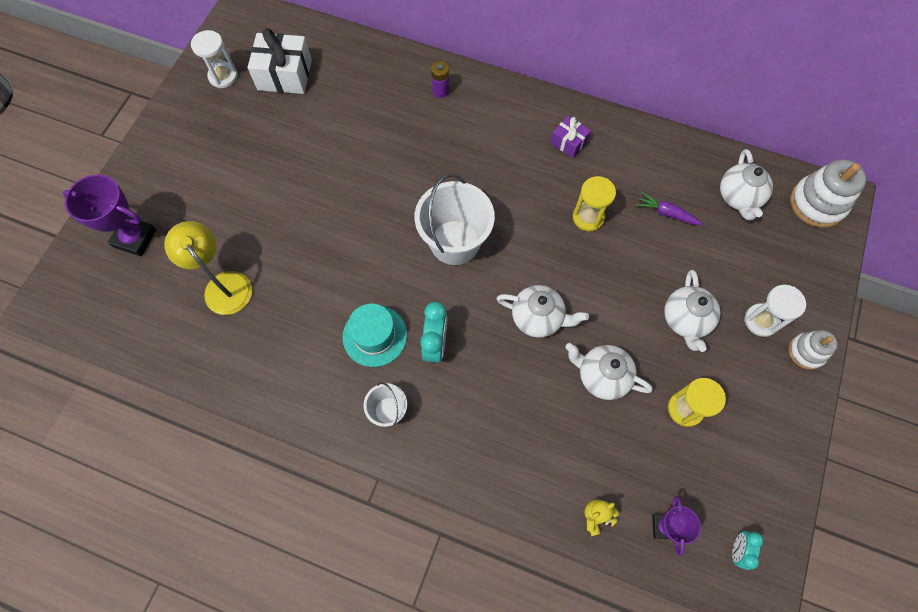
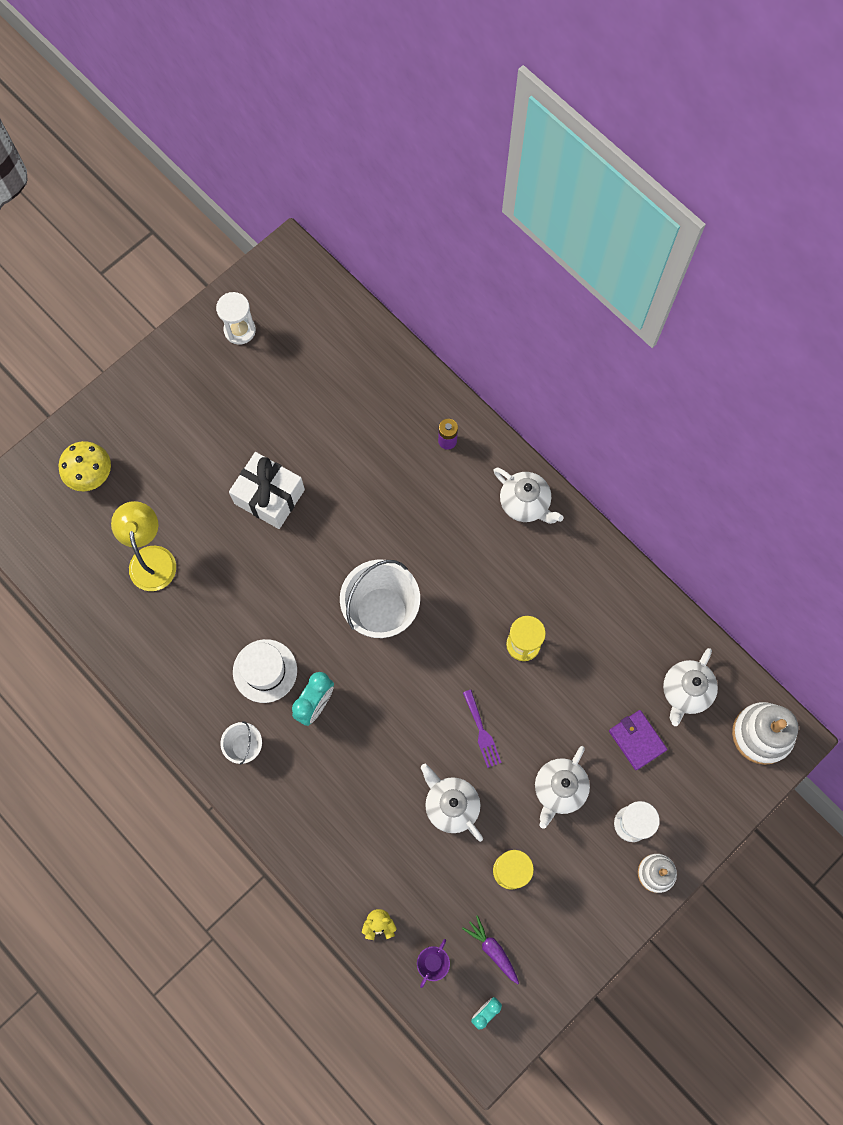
camera: 25 degrees right, 5 degrees up
(135, 238) = (90, 474): purple trophy -> yellow mushroom
(285, 75) = (300, 354): white gift -> white gift (269, 496)
(375, 336) = (265, 671): turquoise hat -> white hat
(538, 318) = (421, 723): white teapot -> white teapot (525, 504)
(568, 142) = (547, 555): purple gift -> none
(593, 302) = (482, 732): none -> purple fork
(666, 213) = (602, 675): purple carrot -> purple carrot (492, 949)
(724, 251) = (637, 740): none -> purple wallet

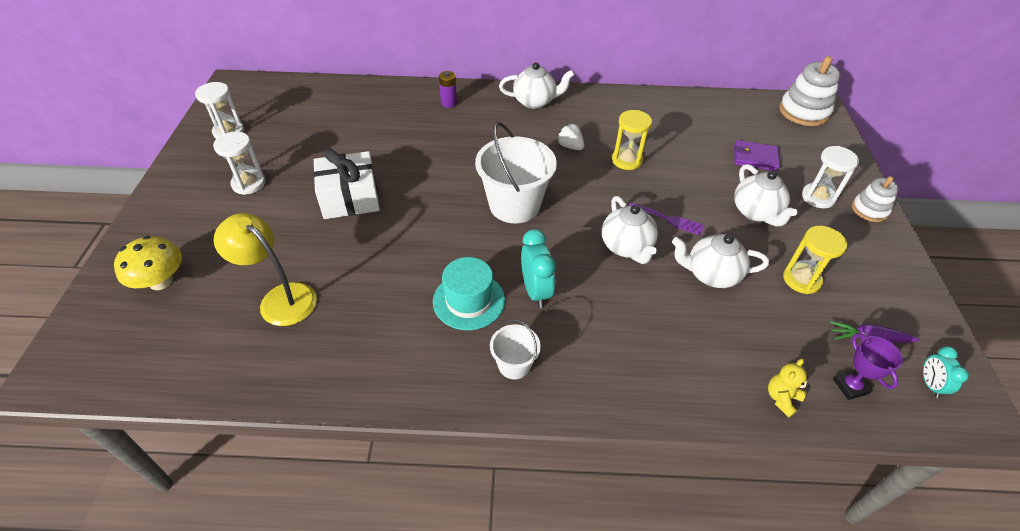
camera: 45 degrees left, 25 degrees down
(211, 414) = (249, 184): none -> white hourglass
(265, 671) = (469, 300): white hat -> turquoise hat
(494, 587) = (570, 146): none -> white strawberry
(685, 692) = (742, 121): white teapot -> white teapot (626, 247)

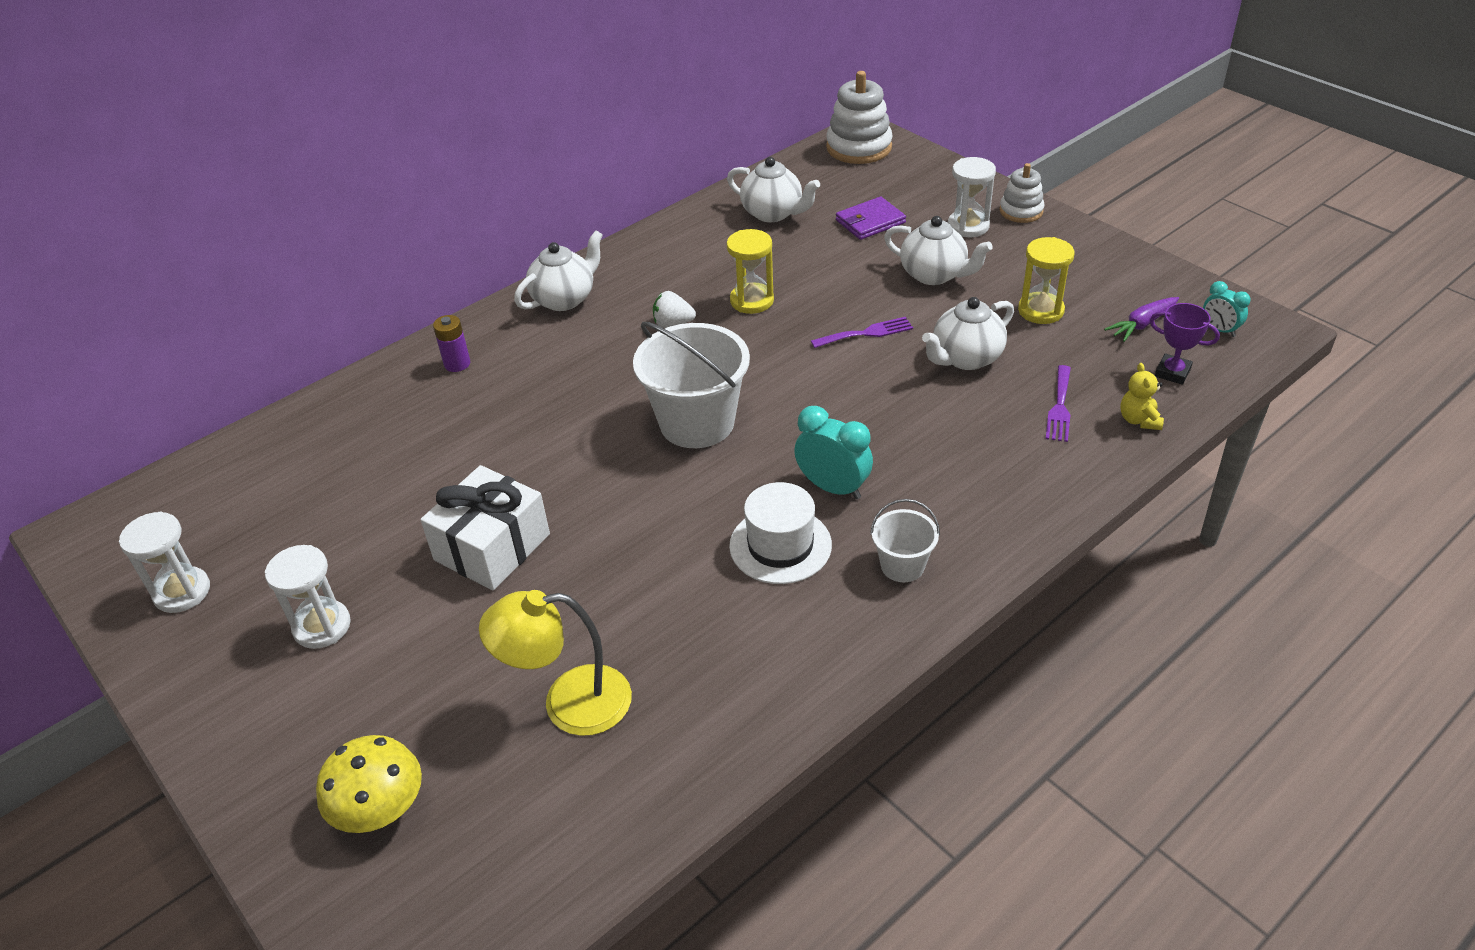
camera: 40 degrees left, 5 degrees down
(469, 300) = (780, 545): turquoise hat -> white hat
(626, 247) = (862, 386): white teapot -> white teapot (773, 213)
(734, 348) = (1059, 407): none -> purple fork

